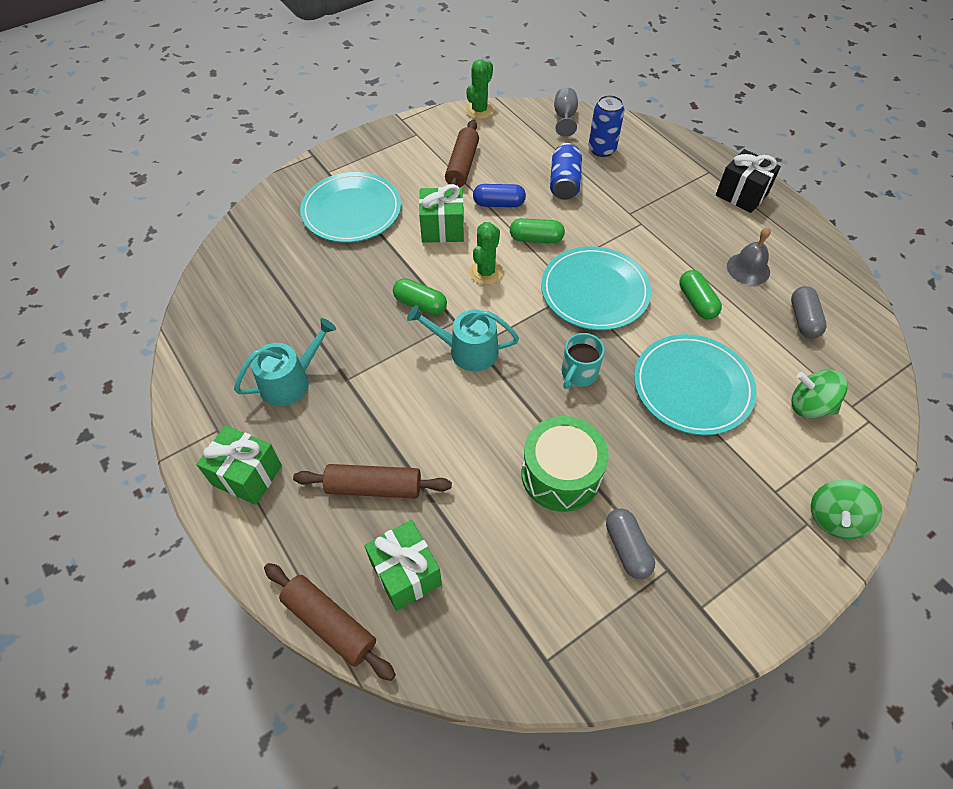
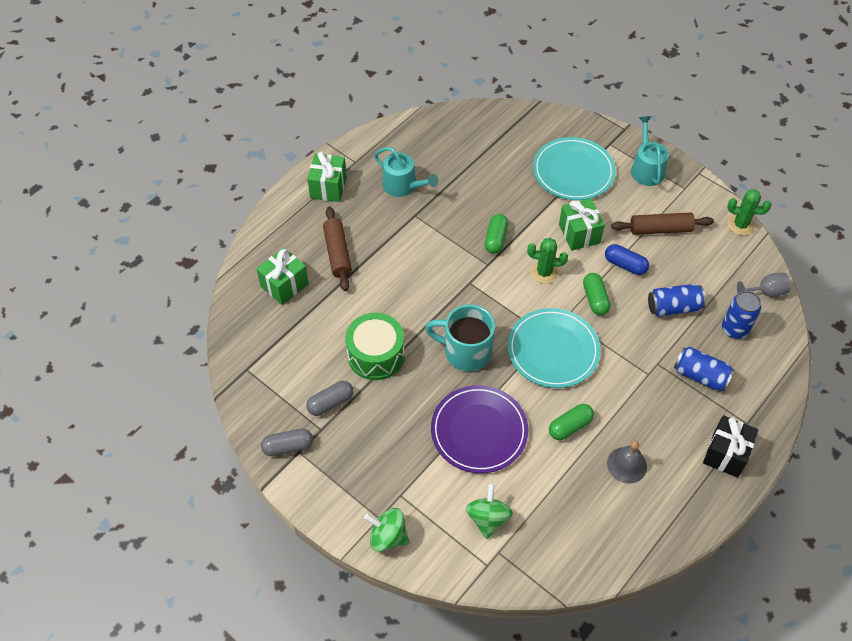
camera: 75 degrees right, 0 degrees up
(330, 623) = (246, 257): brown rolling pin -> none
(467, 351) = (463, 278): turquoise watering can -> turquoise watering can (646, 169)
(499, 204) = (625, 265): blue capsule -> blue capsule turned 45 degrees counterclockwise
(578, 374) = (465, 352): turquoise mug -> turquoise mug, size x1.61
(650, 187) = (700, 376): none -> blue can
(692, 387) = (479, 431): turquoise plate -> purple plate
(803, 319) = (581, 512): grey capsule -> grey capsule (288, 447)

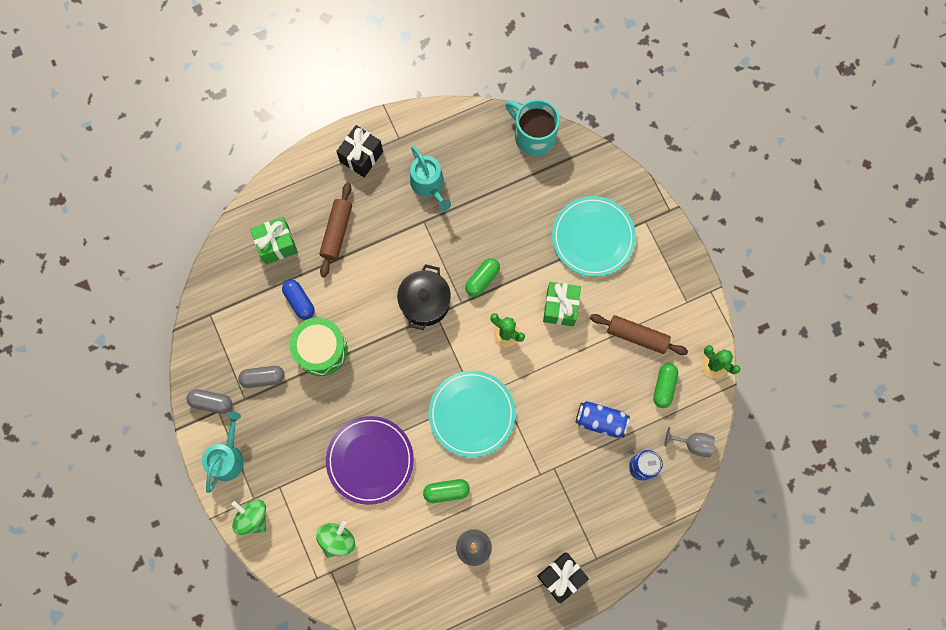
camera: 25 degrees right, 20 degrees up
(328, 187) = (361, 157): green gift -> black gift
(454, 277) = (425, 302): none -> black pot
(465, 352) = (397, 381): turquoise mug -> turquoise mug (533, 136)
(595, 299) = (536, 381): green capsule -> green capsule (664, 387)
(625, 265) = (583, 358): blue capsule -> blue capsule (299, 301)
(646, 169) = (663, 265): turquoise watering can -> turquoise watering can (227, 457)
(700, 376) = (583, 497): blue can -> none

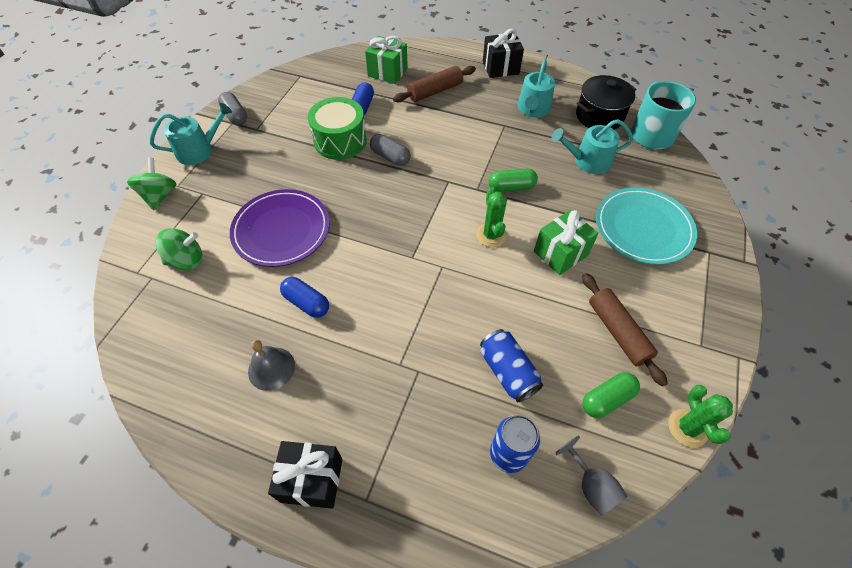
camera: 45 degrees right, 20 degrees down
(263, 378) = (283, 127): grey capsule -> grey capsule (390, 157)
(425, 302) = (448, 169): black pot -> black pot (599, 116)
(446, 491) = (306, 303): green capsule -> blue capsule
(472, 414) = (396, 266): turquoise plate -> none
(511, 205) = (587, 161): none -> turquoise watering can

